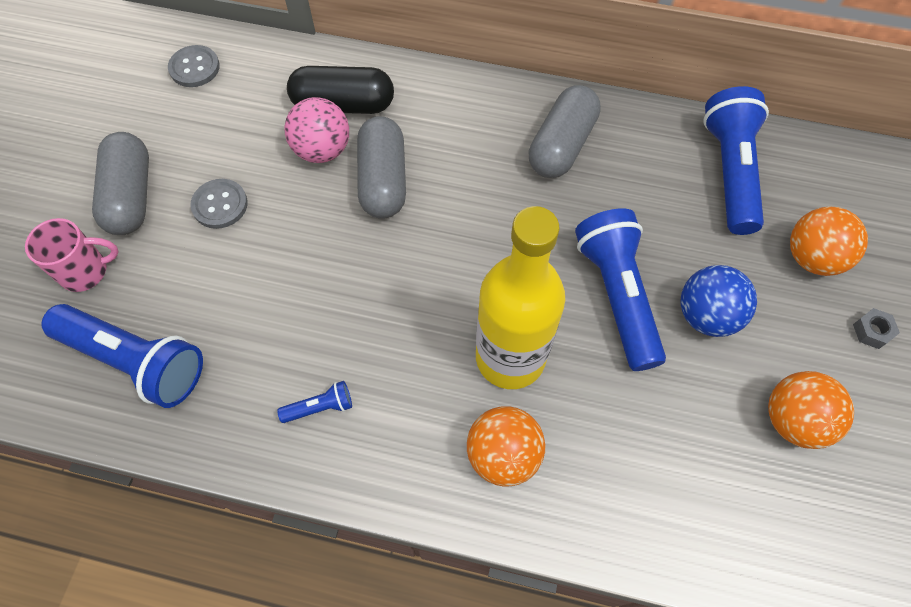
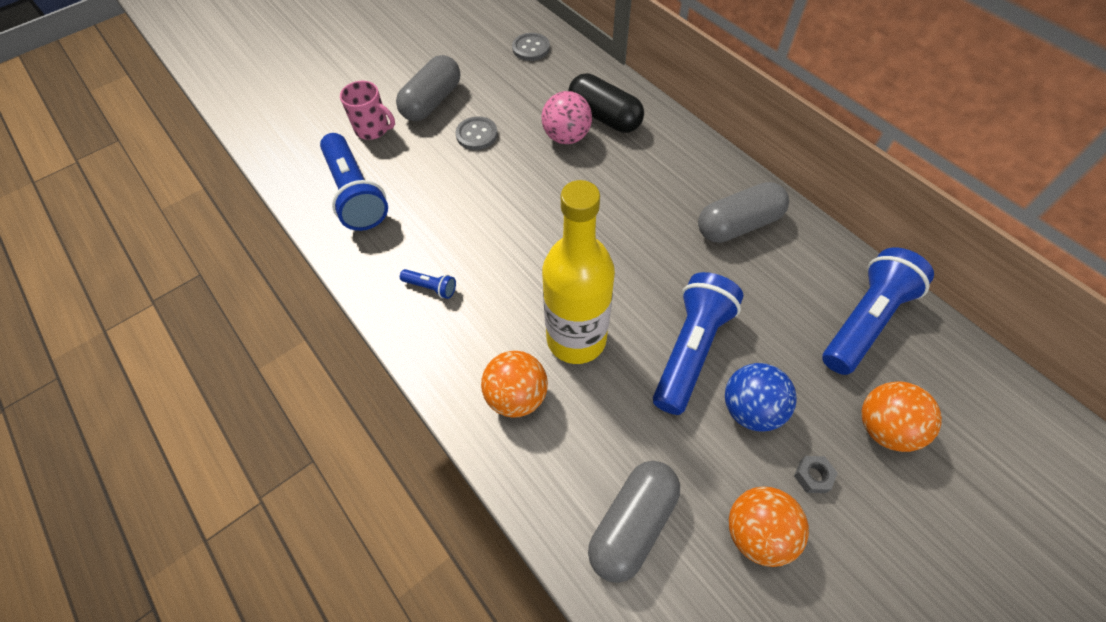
camera: 40 degrees right, 5 degrees down
(383, 180) = (589, 176): grey capsule -> grey capsule (632, 524)
(872, 331) = (891, 518): grey nut -> grey nut (813, 476)

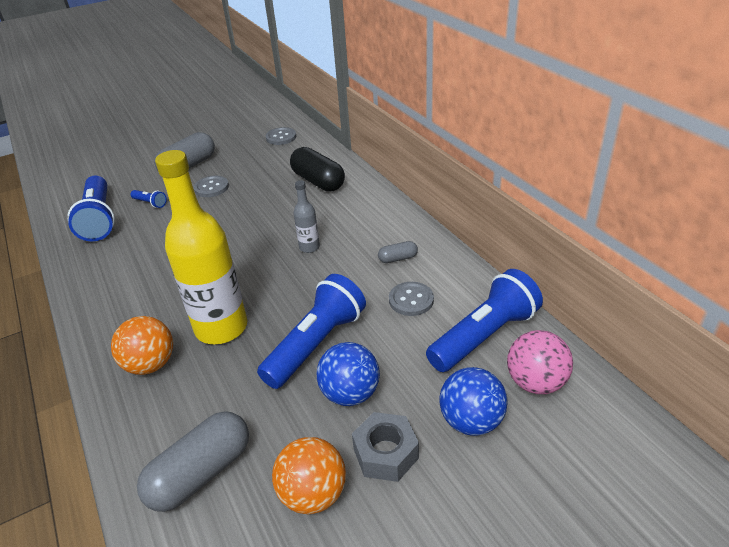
camera: 10 degrees right, 20 degrees down
(373, 129) = (135, 180): pink mug -> none
(431, 287) = (122, 283): blue flashlight -> blue flashlight (150, 203)
(566, 137) = (281, 192): pink ball -> pink ball (535, 382)
(632, 217) = (309, 247): none -> grey bottle
(738, 225) = (398, 258): grey capsule -> grey capsule, size x0.48
(772, 281) = (411, 300): none -> grey button
(813, 476) = (386, 453): grey nut -> grey nut, size x1.80
(884, 427) = (471, 421): orange ball -> blue ball

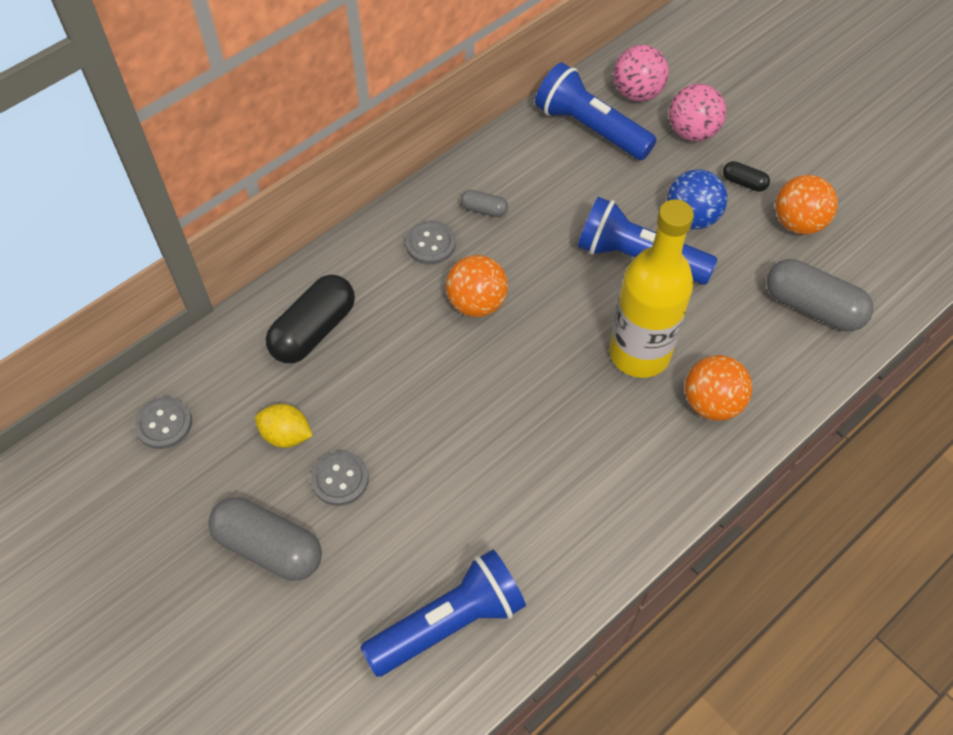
camera: 105 degrees left, 20 degrees up
(150, 203) = (394, 559): blue flashlight -> none
(251, 171) = (286, 435): none -> yellow lemon
(309, 247) = (477, 303): grey bottle -> orange ball
(386, 453) = (744, 183): grey nut -> black capsule
(398, 258) = (484, 209): grey capsule -> grey capsule turned 45 degrees counterclockwise
(411, 300) = (553, 189): grey button -> grey button (430, 244)
(471, 421) = (692, 132): blue ball -> pink ball

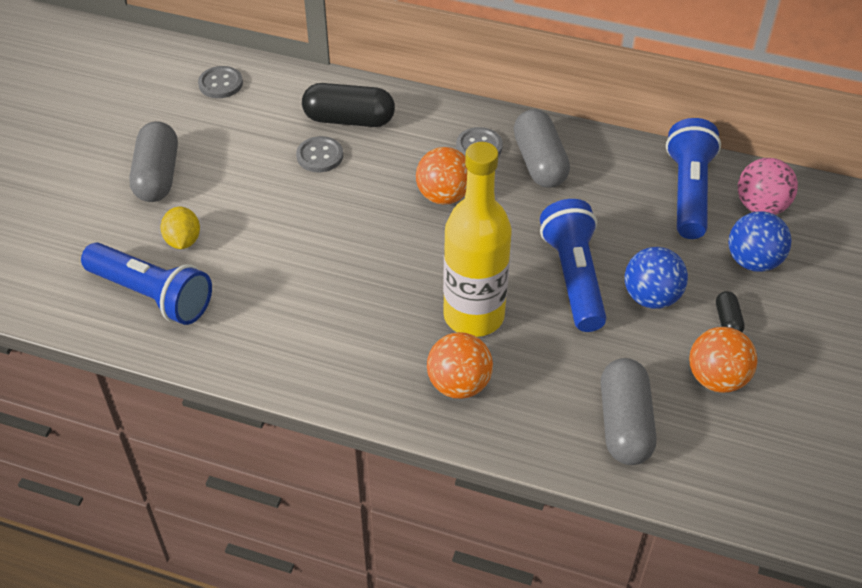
camera: 60 degrees right, 10 degrees down
(286, 435) = (251, 145): yellow lemon -> yellow lemon (183, 241)
(340, 479) = (233, 187): grey button -> grey button (320, 156)
(484, 209) = (539, 162): grey capsule -> grey capsule, size x2.07
(692, 132) = (753, 261): pink ball -> blue ball

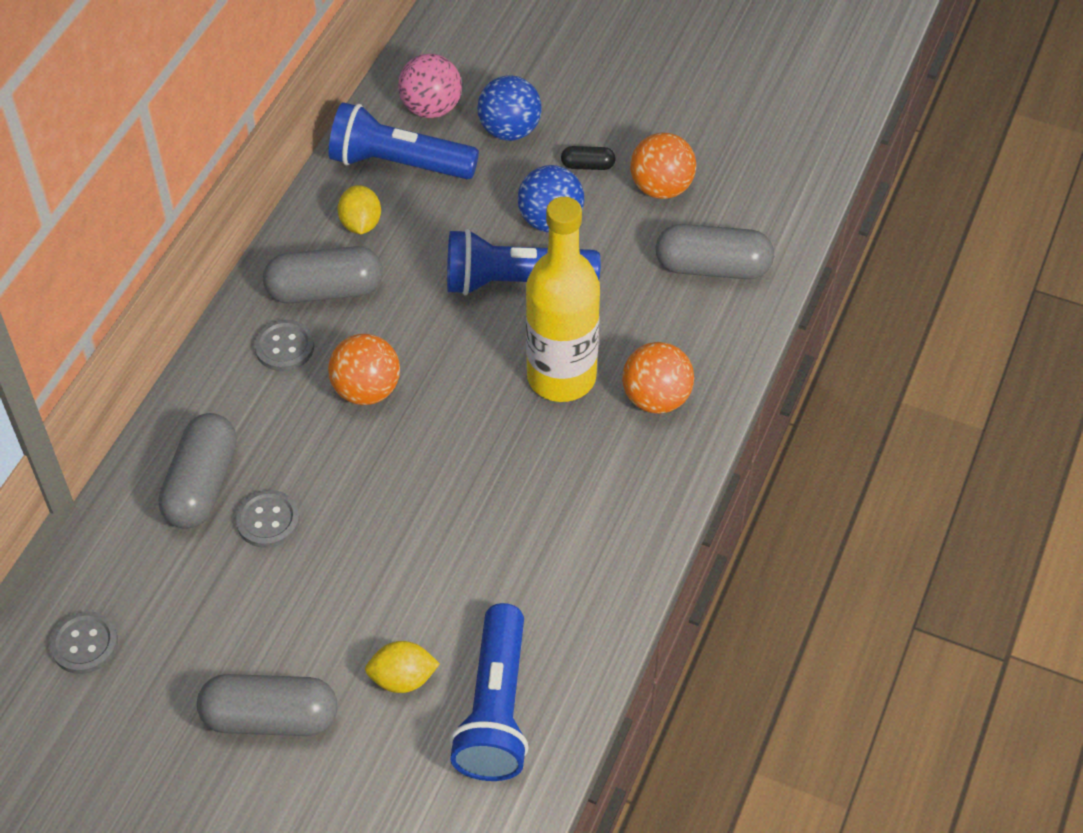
camera: 85 degrees left, 5 degrees up
(152, 295) = (495, 710): blue flashlight -> blue flashlight turned 150 degrees clockwise
(349, 120) = (202, 485): black capsule -> grey capsule
(614, 176) = (361, 224): none -> yellow lemon

